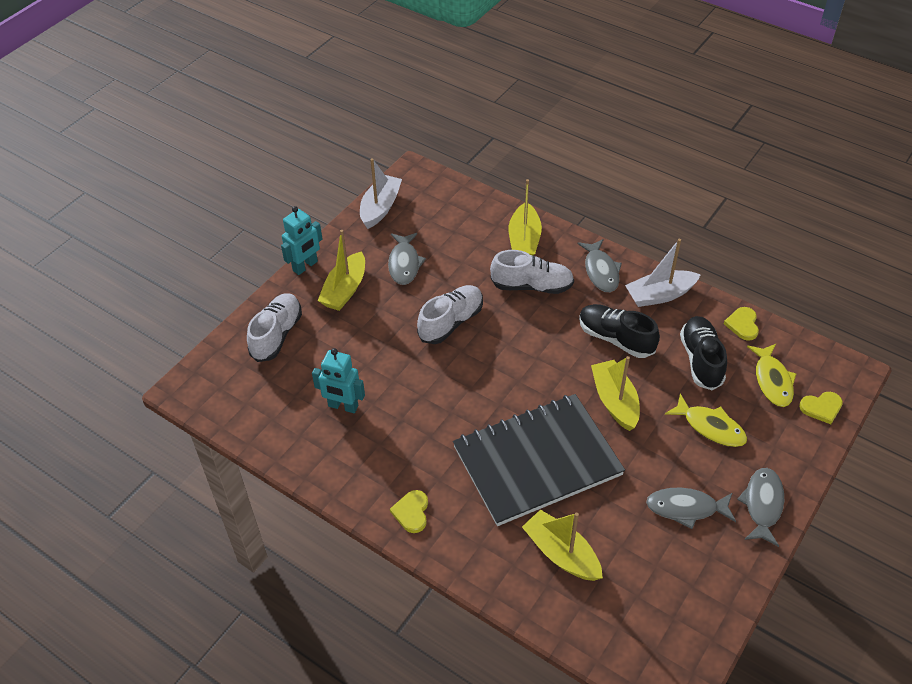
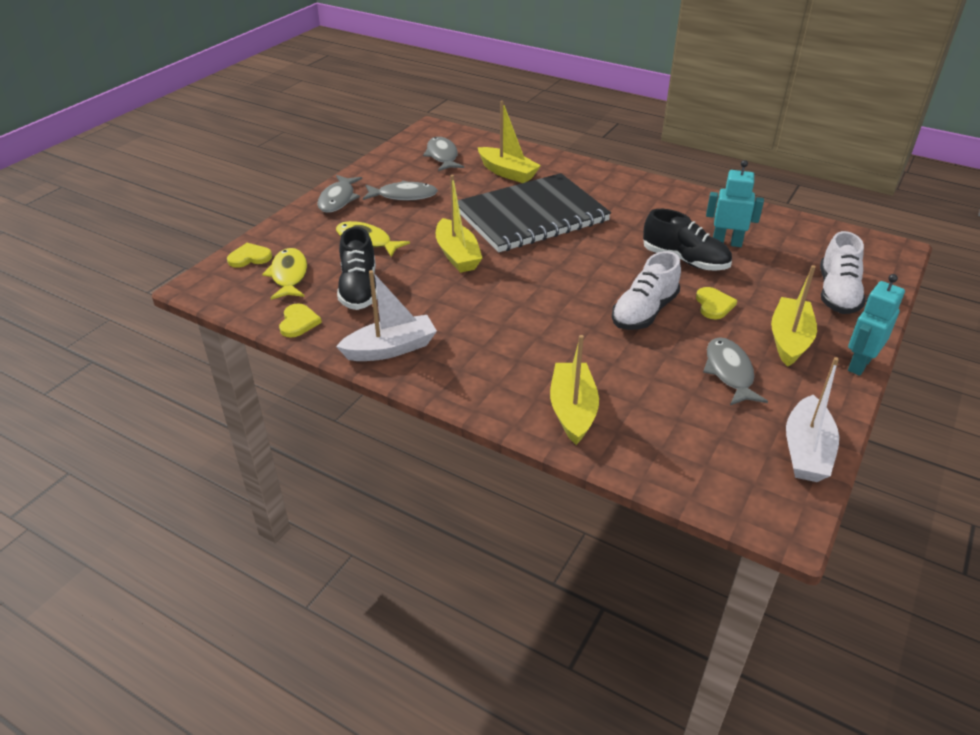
camera: 175 degrees right, 10 degrees down
(411, 512) = (632, 187): yellow heart -> yellow heart (714, 305)
(532, 286) = (553, 353): white shoe -> none
(601, 271) = (464, 373): grey fish -> grey fish (442, 156)
(615, 338) = (451, 304): black shoe -> black shoe (685, 260)

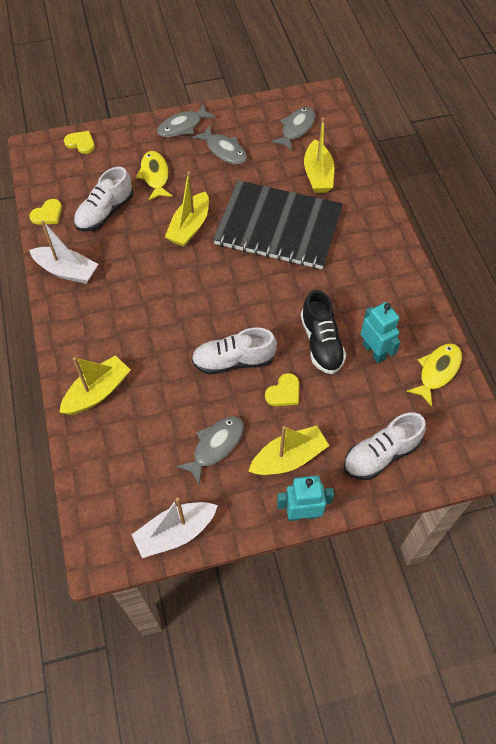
camera: 45 degrees right, 20 degrees up
(289, 275) = (83, 173): yellow fish -> yellow fish (437, 371)
(359, 289) = (105, 213): black shoe -> white shoe

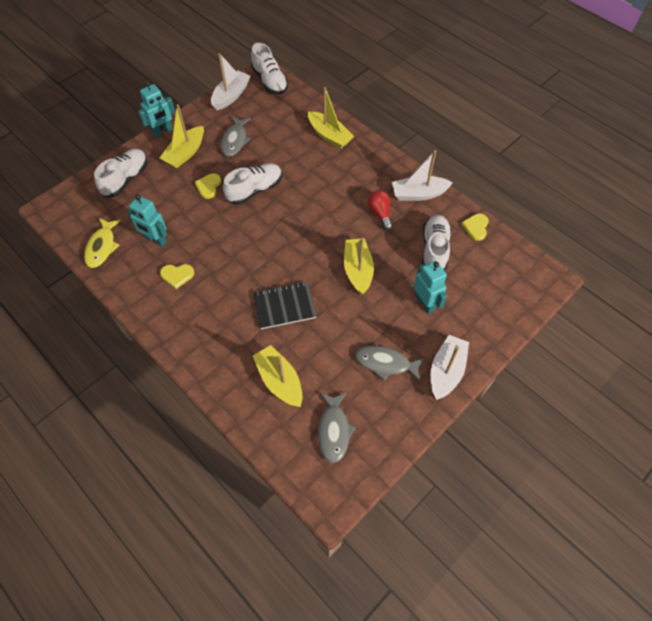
camera: 150 degrees right, 0 degrees up
(81, 143) = (517, 303): yellow heart -> yellow heart (177, 275)
(97, 392) = (329, 136): yellow boat -> yellow boat turned 60 degrees counterclockwise
(104, 531) = (270, 81): none -> white shoe
(123, 269) = (380, 213): none -> red light bulb
(155, 176) = (425, 303): yellow fish -> turquoise robot
(182, 126) = (446, 371): grey fish -> white boat
(278, 227) = (284, 306): black notebook -> black notebook, size x0.52
(321, 343) = (198, 229): black shoe -> none

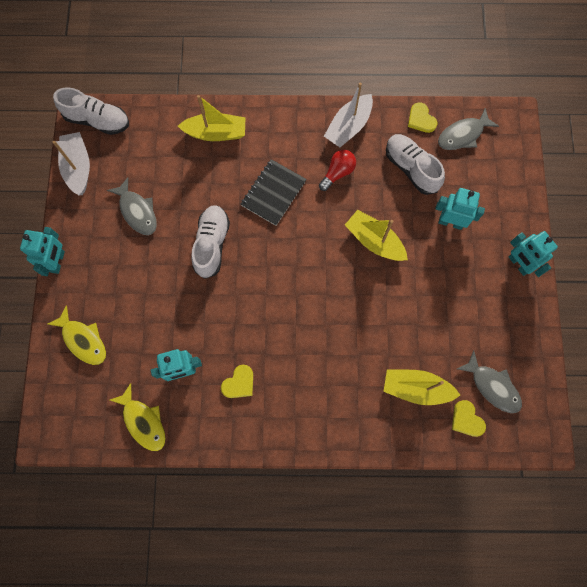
camera: 45 degrees left, 15 degrees up
(126, 179) = (83, 340): white shoe -> yellow fish
(185, 153) = (107, 265): yellow boat -> none
(208, 186) = (167, 278): yellow heart -> yellow heart (466, 419)
(284, 306) = (353, 325): black notebook -> black notebook (273, 193)
(380, 213) = (338, 173): red light bulb -> red light bulb turned 105 degrees clockwise
(385, 363) = (473, 299): grey fish -> grey fish (463, 135)
(446, 371) = (518, 264): white boat -> turquoise robot

